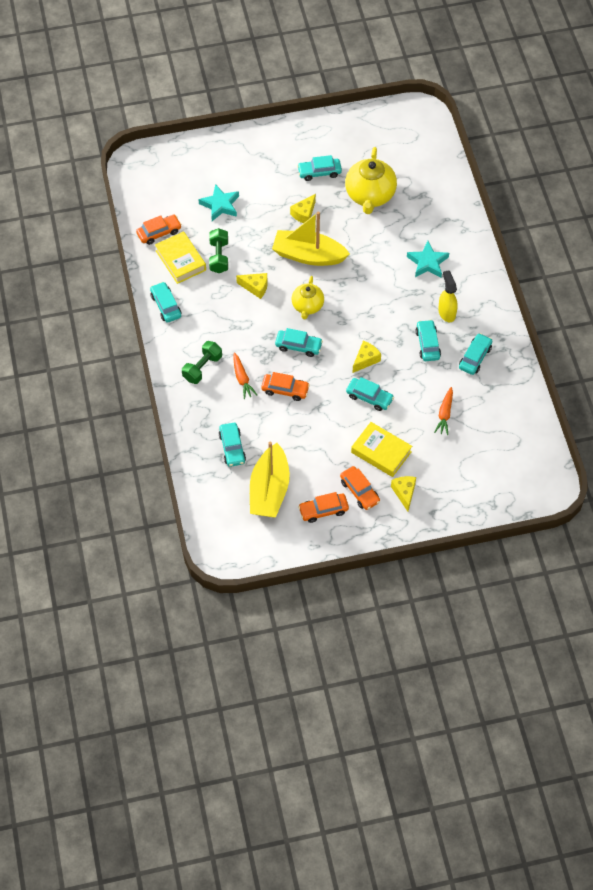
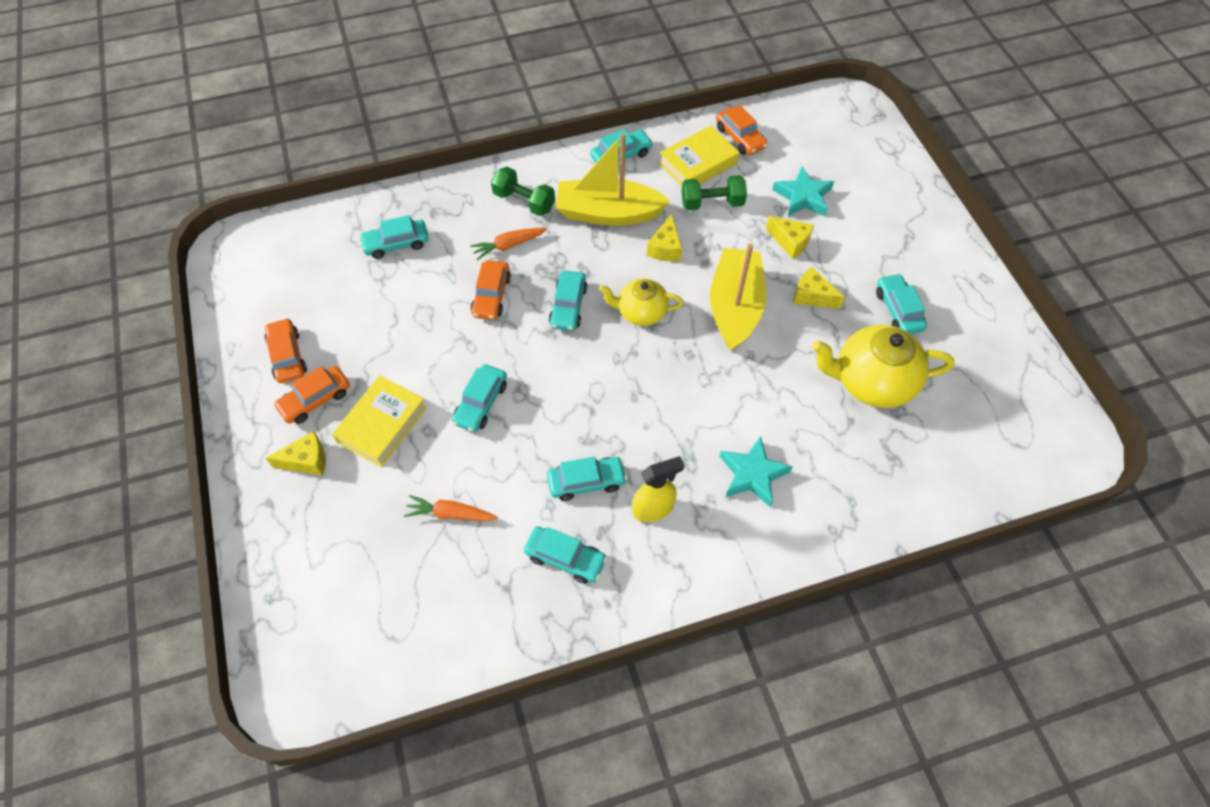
camera: 85 degrees right, 0 degrees up
(269, 490) = (326, 290): yellow boat -> yellow boat (608, 213)
(365, 360) = (550, 394): yellow cheese -> yellow cheese (790, 242)

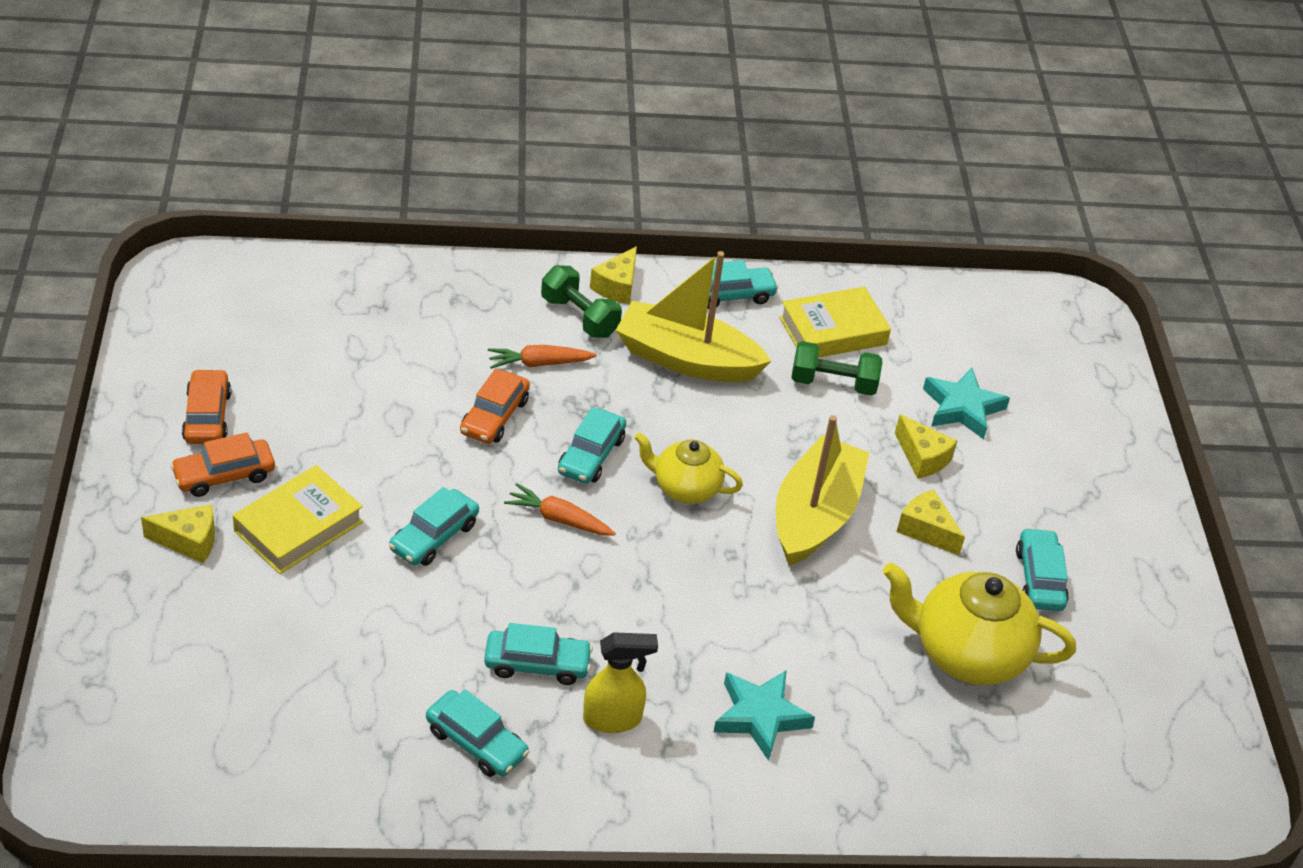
camera: 10 degrees right, 15 degrees down
(396, 244) = (393, 323): turquoise car -> none
(451, 514) = (349, 651): orange carrot -> orange carrot (559, 519)
(665, 248) = (748, 421): yellow cheese -> yellow cheese (617, 286)
(740, 137) = (903, 314): orange car -> none

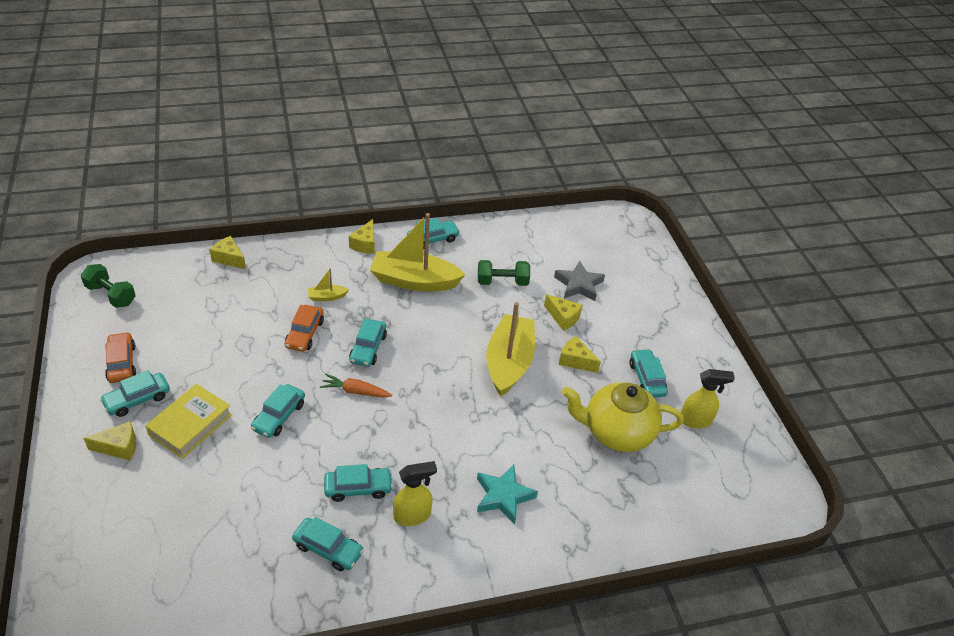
camera: 10 degrees left, 0 degrees up
(224, 475) = (137, 399): orange car -> turquoise car
(394, 278) = (229, 259): none -> yellow cheese
(539, 363) = (327, 297): orange carrot -> yellow boat
(579, 317) = (346, 265): green dumbbell -> green dumbbell (111, 295)
(685, 488) = (428, 359): yellow teapot -> none
(833, 331) = (495, 251): yellow book -> none
(962, 408) = (578, 285): turquoise star -> grey star
(1104, 658) = (695, 420): none -> yellow spray bottle

